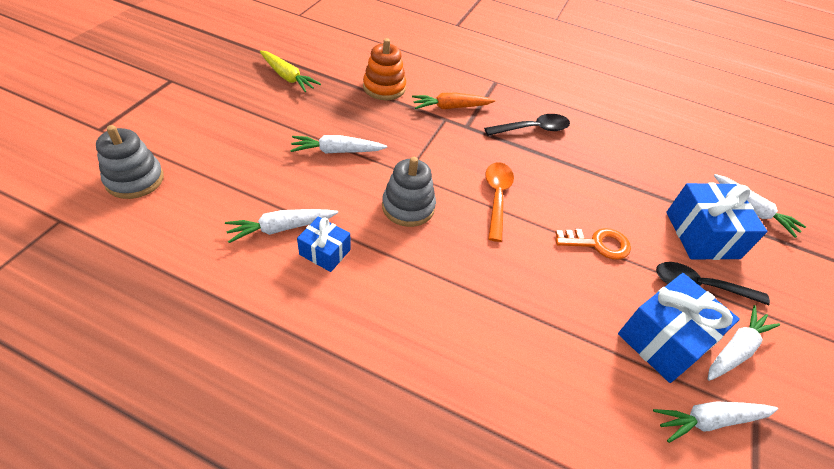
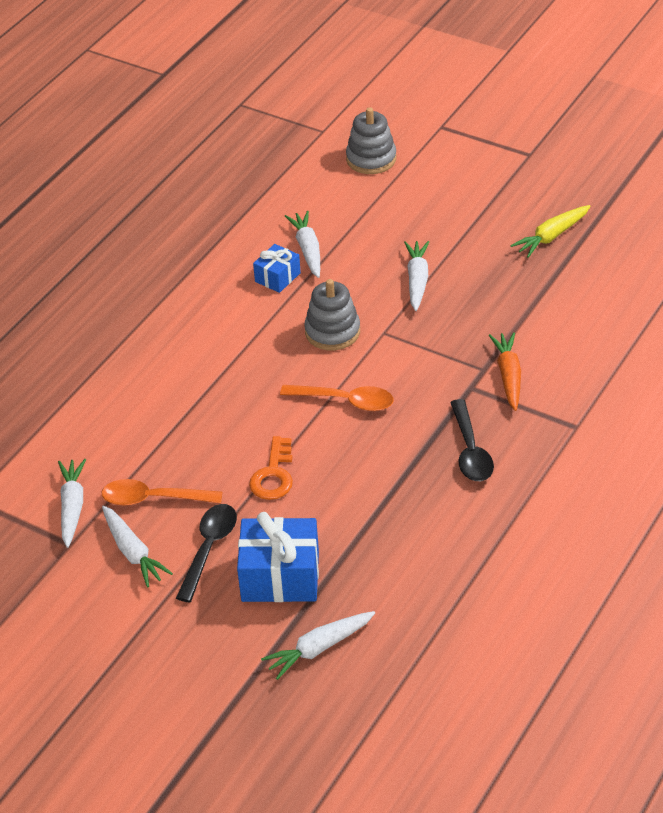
camera: 105 degrees right, 5 degrees down
(384, 88) = (542, 317): orange stacking toy -> none
(664, 339) = (153, 499): blue gift -> orange spoon

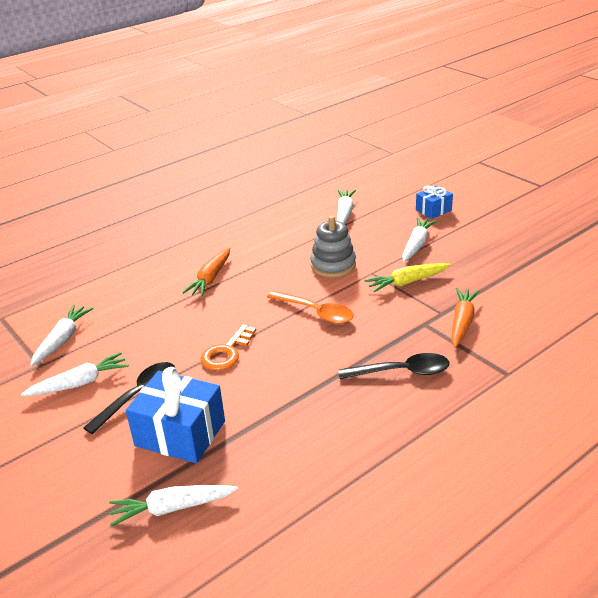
camera: 20 degrees right, 10 degrees down
(133, 552) = (80, 383): white carrot -> white carrot turned 105 degrees counterclockwise
(153, 499) = (124, 348): orange spoon -> none
(195, 384) = (210, 278): none -> orange carrot
(277, 277) = (313, 225): blue gift -> blue gift (433, 210)
(371, 159) = (419, 171): grey stacking toy -> none
(470, 451) = (402, 372): black spoon -> black spoon turned 105 degrees counterclockwise
(551, 236) = (539, 236): yellow carrot -> yellow carrot (407, 282)

